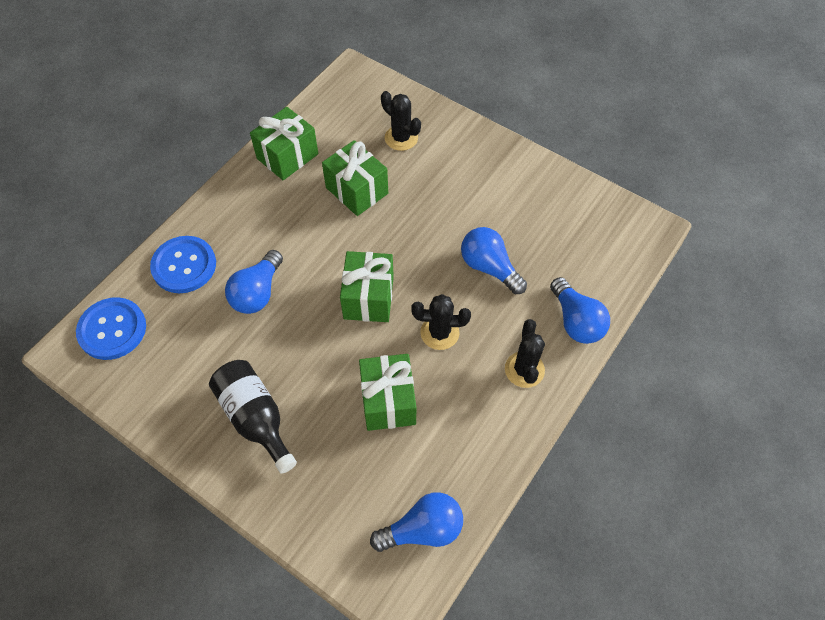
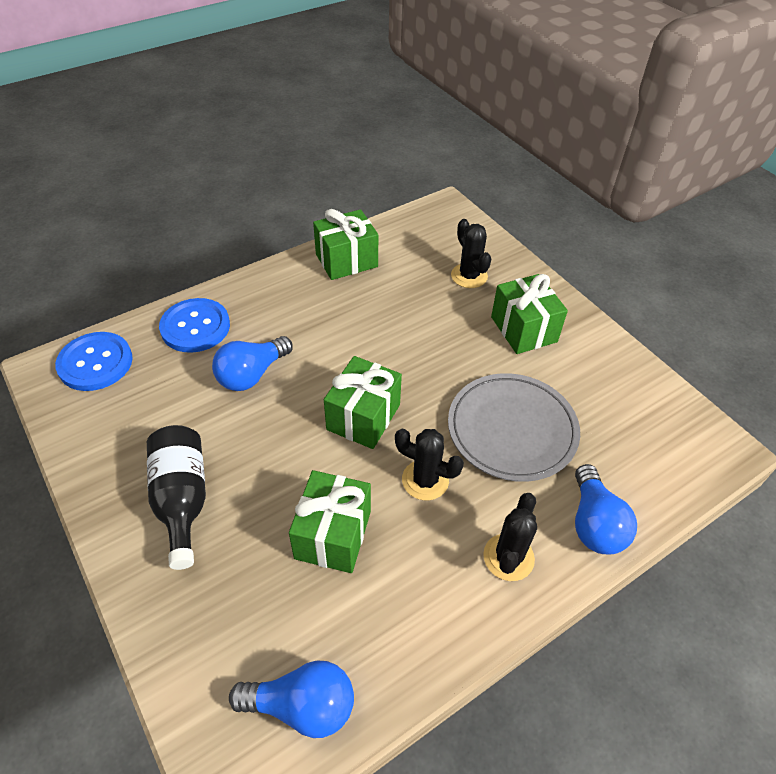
camera: 20 degrees right, 10 degrees down
(357, 190) = (400, 310): green gift -> green gift (523, 329)
(489, 267) = (512, 429): blue light bulb -> grey plate

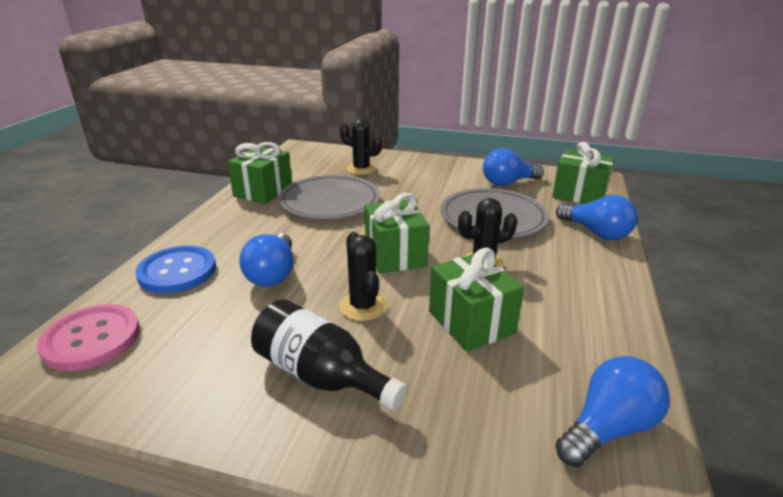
camera: 40 degrees left, 20 degrees down
(95, 363) = (91, 339): blue button -> pink button
(386, 310) = (330, 202): none -> grey plate
(508, 557) = (584, 270): black cactus -> black cactus (363, 306)
(523, 329) = (430, 177): green gift -> green gift (579, 194)
(600, 389) = (508, 183): none -> blue light bulb

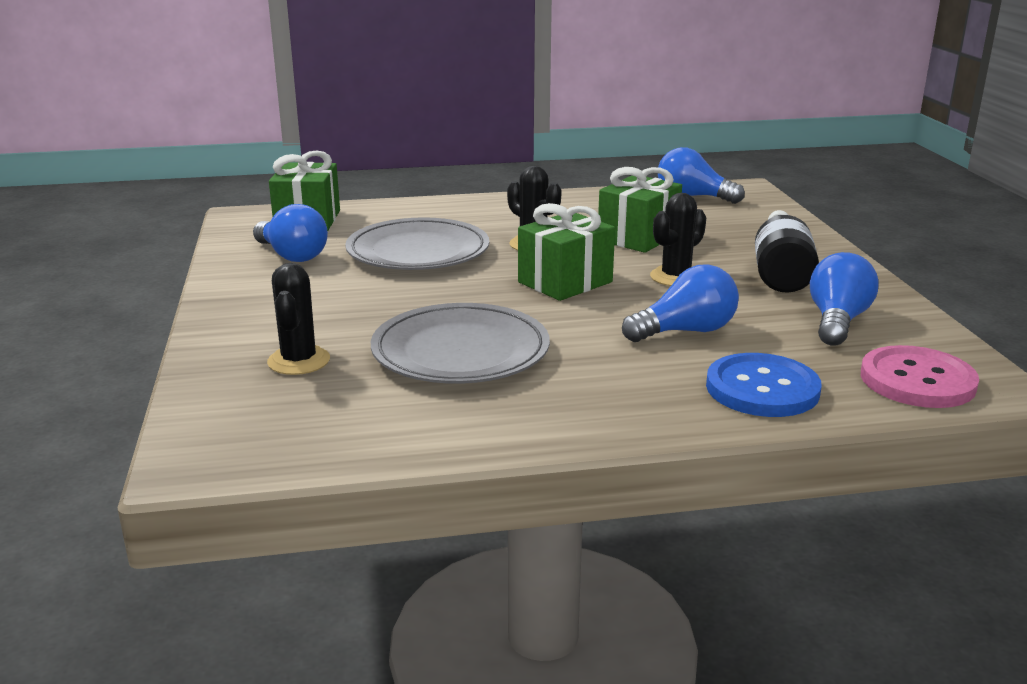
camera: 115 degrees left, 5 degrees down
(263, 191) = (470, 419): green gift -> none
(596, 232) = (411, 210): blue light bulb -> blue light bulb (837, 321)

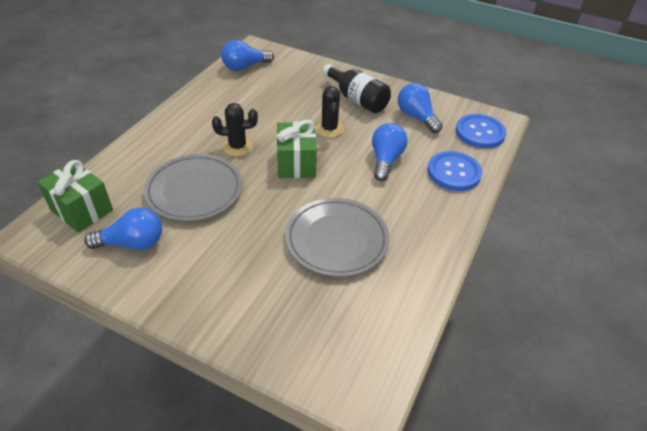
camera: 55 degrees left, 20 degrees up
(299, 361) = (287, 306): black cactus -> none
(638, 237) = (272, 111): green gift -> none
(917, 380) = (480, 132): pink button -> blue button

